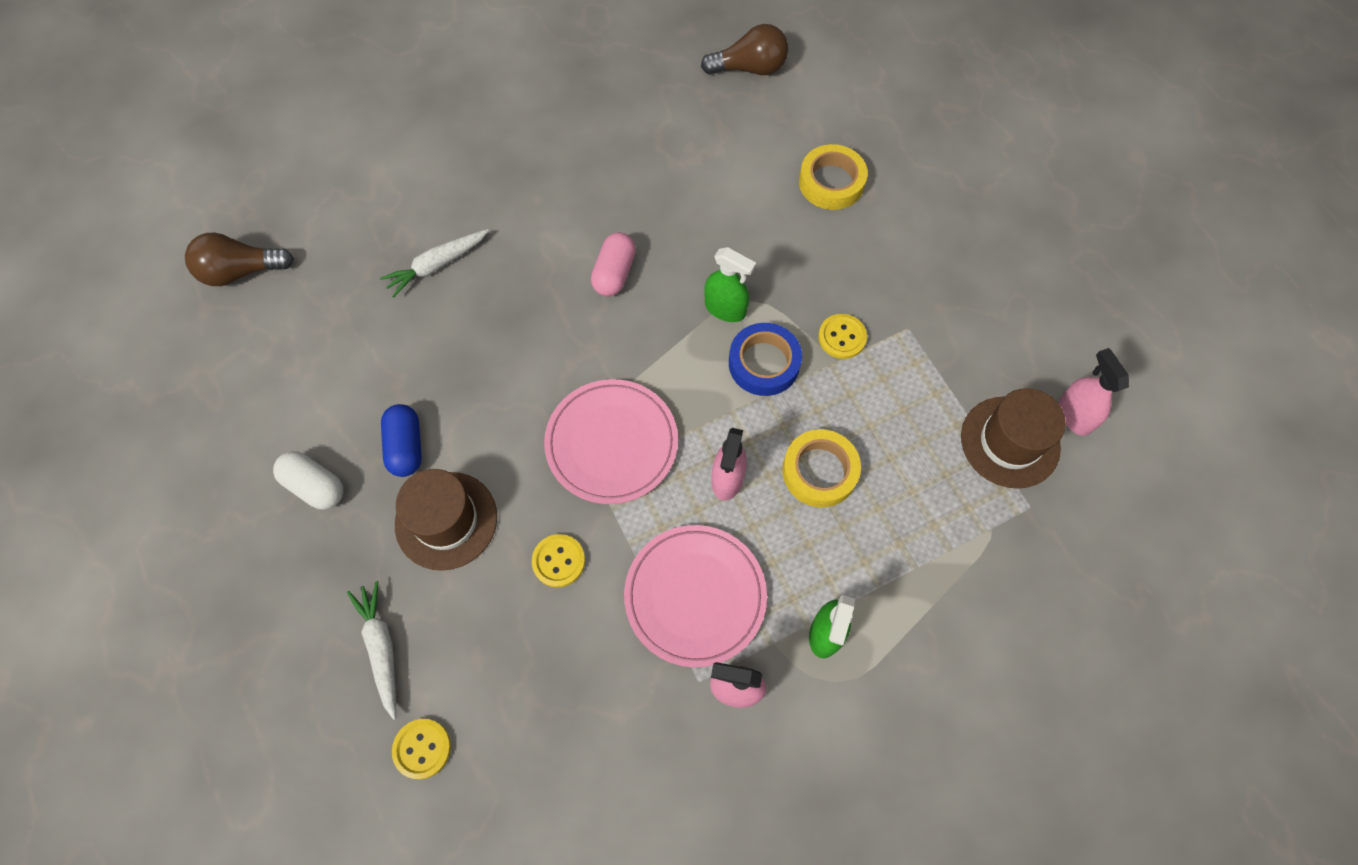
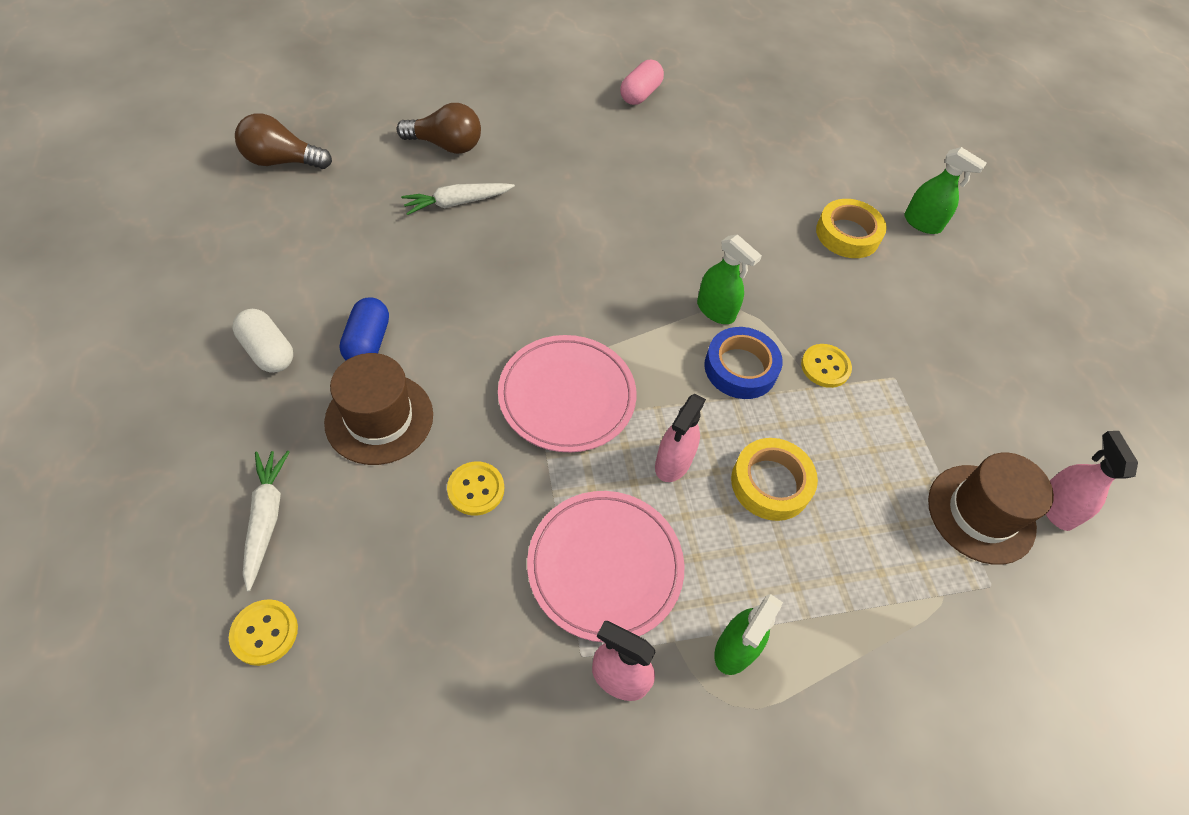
camera: 10 degrees right, 10 degrees down
(614, 273) = (619, 252): pink capsule -> pink capsule (640, 94)
(749, 68) = (794, 127): brown light bulb -> brown light bulb (446, 145)
(901, 147) = (922, 223): none -> green spray bottle

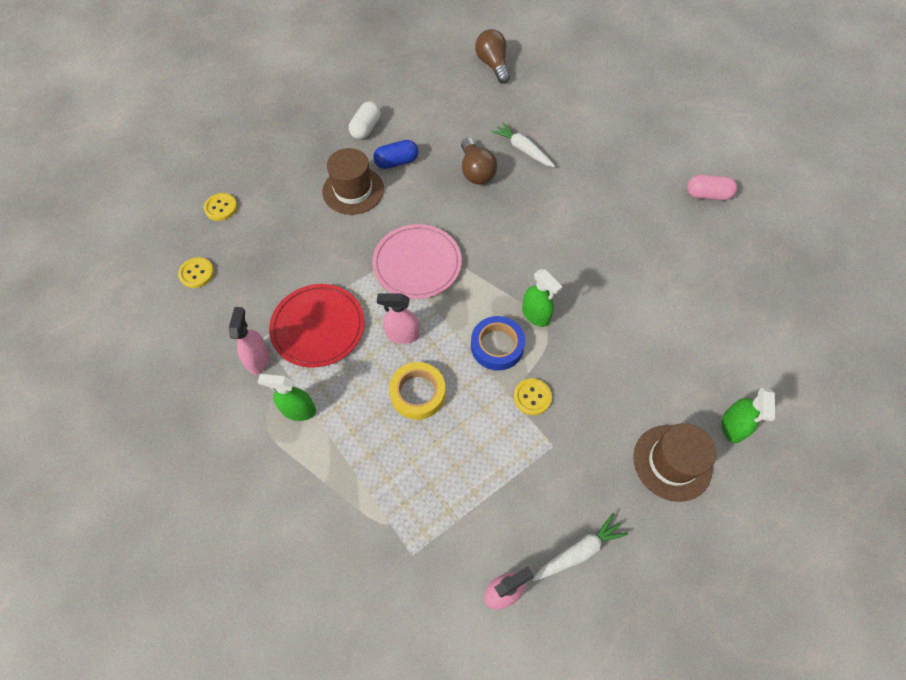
camera: 70 degrees right, 5 degrees up
(266, 518) = (275, 178): white carrot -> white carrot (579, 551)
(446, 145) = (565, 122): brown light bulb -> brown light bulb (476, 171)
(476, 489) = (334, 250): yellow button -> yellow button (197, 273)
(605, 566) = (318, 327): pink plate -> red plate
(716, 310) = (535, 315): green spray bottle -> green spray bottle turned 60 degrees counterclockwise
(847, 234) = (674, 374): yellow tape -> none
(981, 513) = (467, 536): brown hat -> brown hat (672, 462)

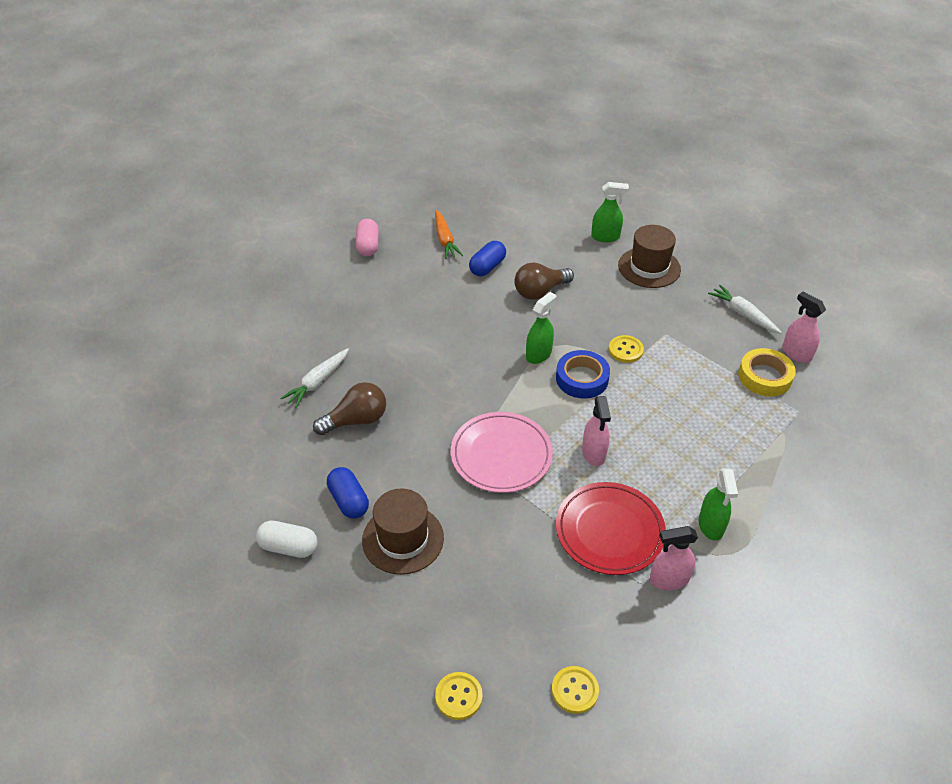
camera: 100 degrees left, 15 degrees down
(417, 393) = (653, 431): yellow tape -> yellow tape (764, 377)
(493, 65) = (164, 425): brown light bulb -> brown light bulb (540, 291)
(673, 292) = (487, 267): none -> blue capsule
(720, 260) = (445, 240): none -> orange carrot

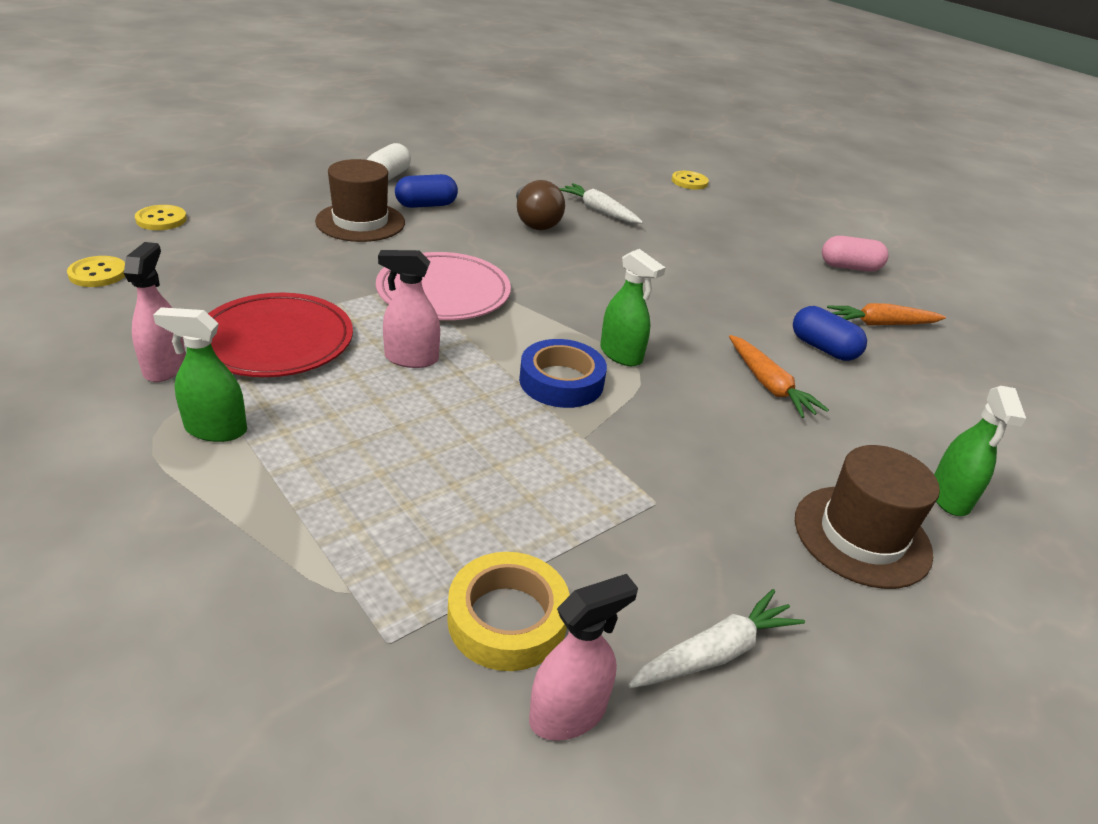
camera: 95 degrees right, 10 degrees down
(540, 291) = (769, 385): brown light bulb -> orange carrot
(625, 350) = (618, 441): yellow button -> yellow button (689, 182)

